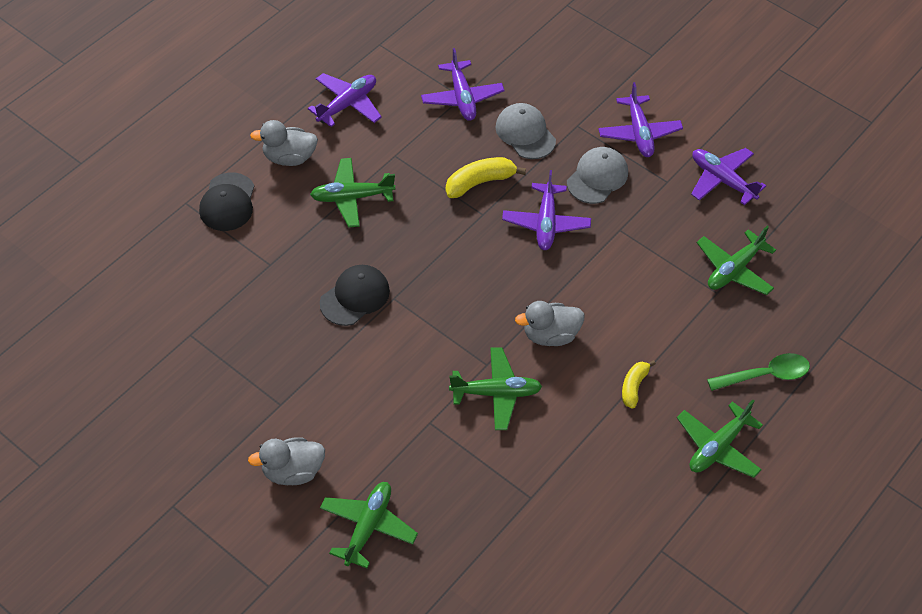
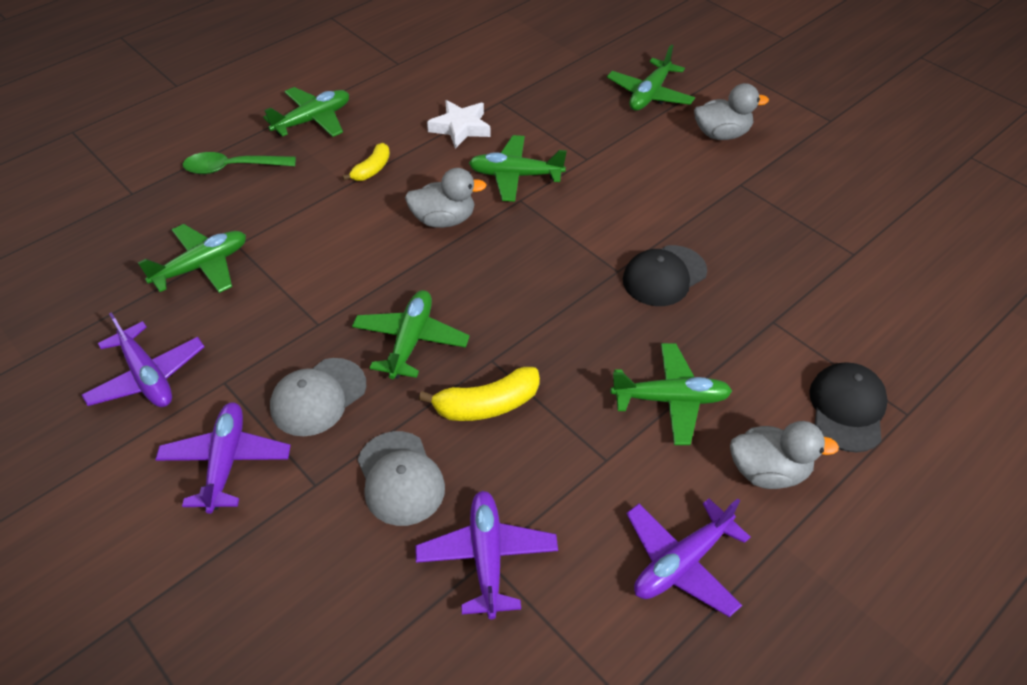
camera: 170 degrees left, 5 degrees down
(546, 223) = (411, 341): purple plane -> green plane
(564, 452) = (460, 128): none -> white star

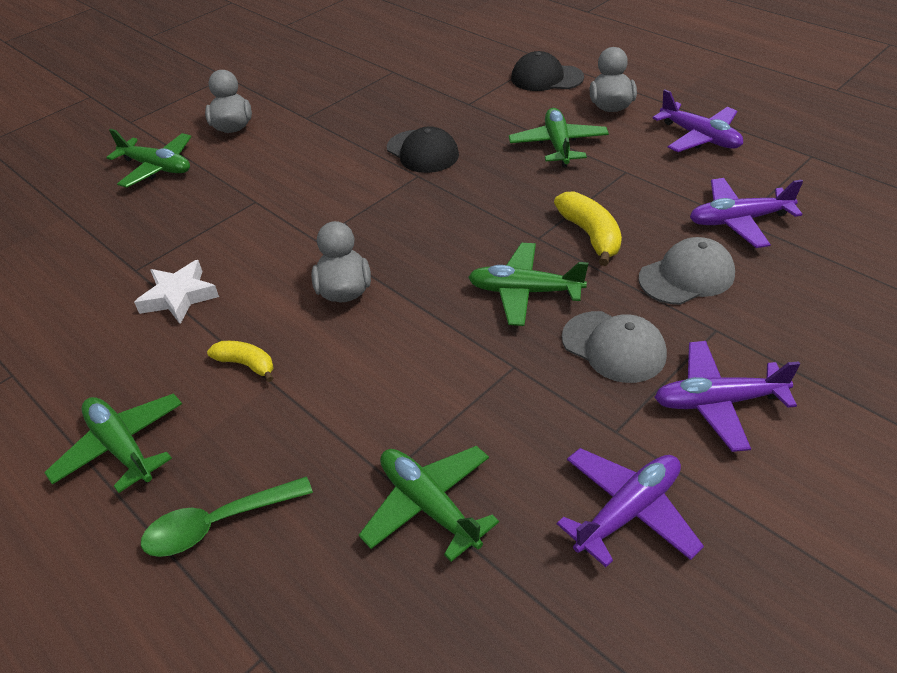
camera: 90 degrees left, 5 degrees down
(232, 168) = (217, 524): green spoon -> green spoon turned 75 degrees clockwise
(515, 175) = (275, 246): green plane -> none

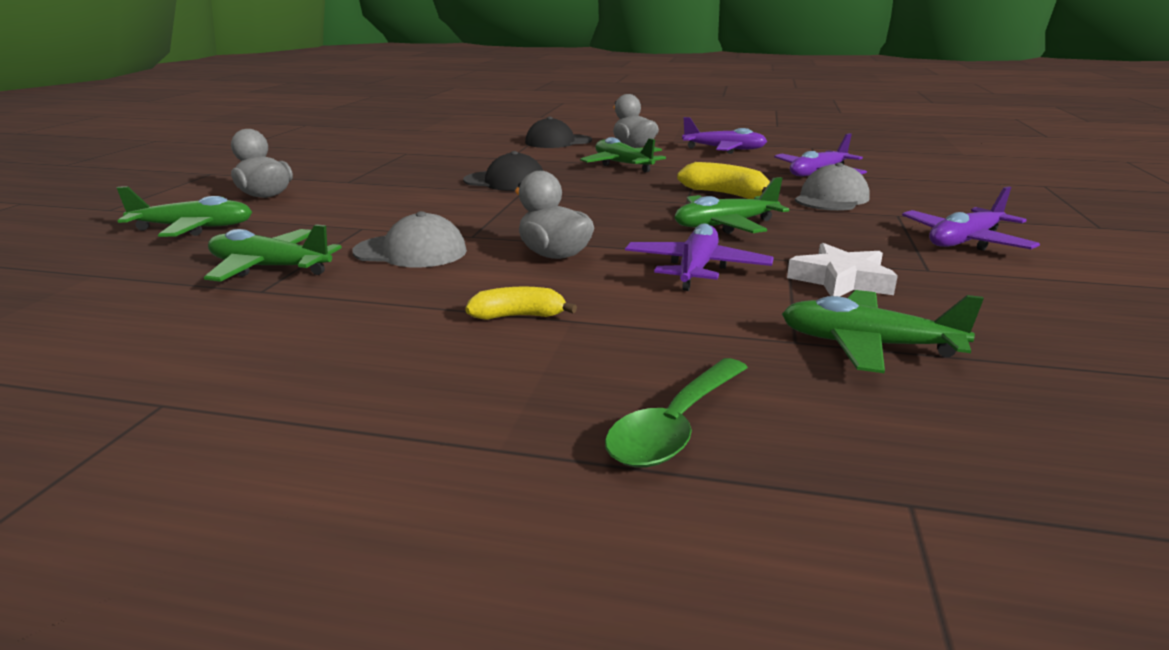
camera: 35 degrees left, 20 degrees down
(122, 447) = (444, 411): green plane -> green plane (270, 268)
(179, 297) = (355, 295): white star -> white star (841, 280)
(613, 347) = (845, 235): grey cap -> grey cap (411, 252)
(628, 511) = (1018, 302): purple plane -> purple plane (696, 269)

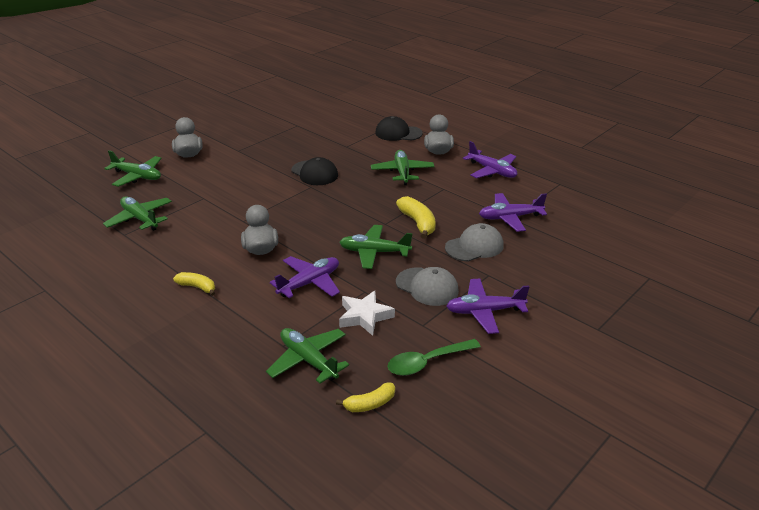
camera: 30 degrees right, 10 degrees up
(411, 252) = (204, 225): grey cap -> grey cap (427, 287)
(675, 426) = (179, 368): green spoon -> green spoon (427, 362)
(1057, 364) = (370, 404): none -> yellow banana

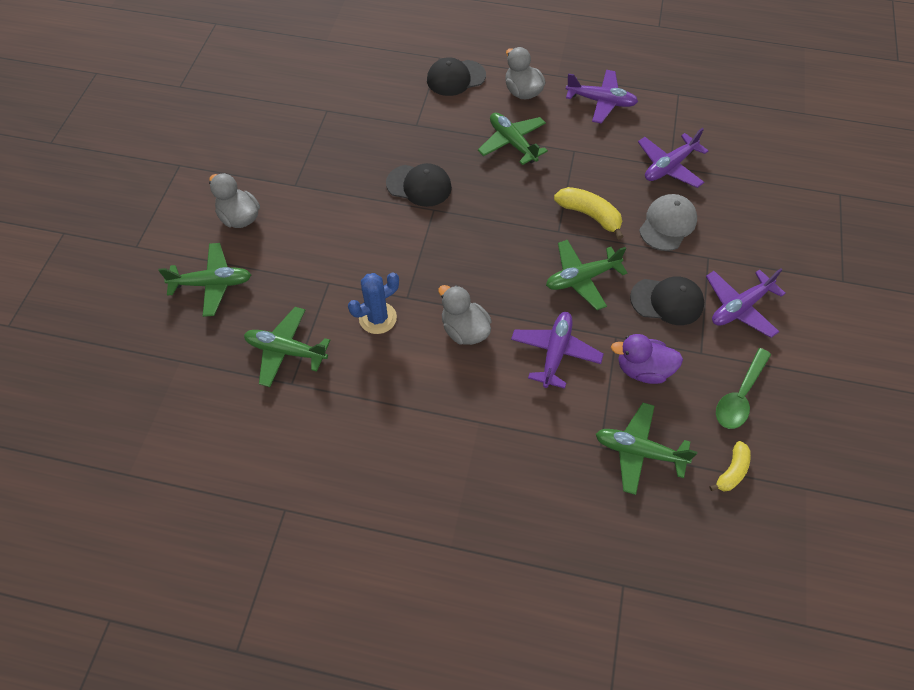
camera: 30 degrees left, 25 degrees up
(197, 287) = (449, 417): yellow banana -> none
(212, 224) = (378, 318): none -> blue cactus
(364, 316) = (643, 369): white star -> purple duck
(427, 287) = (667, 301): grey cap -> black cap

